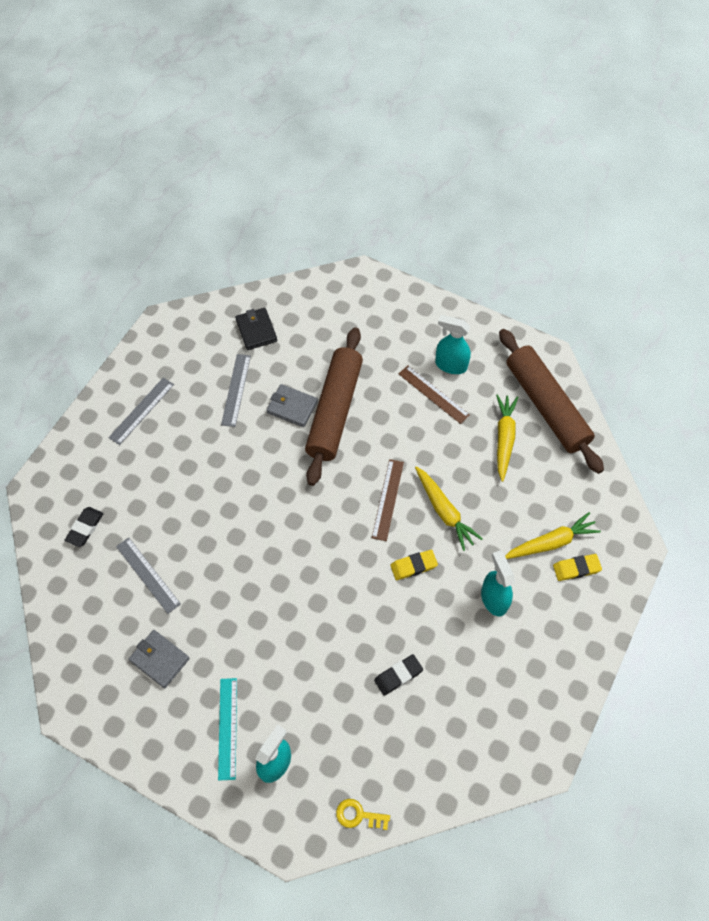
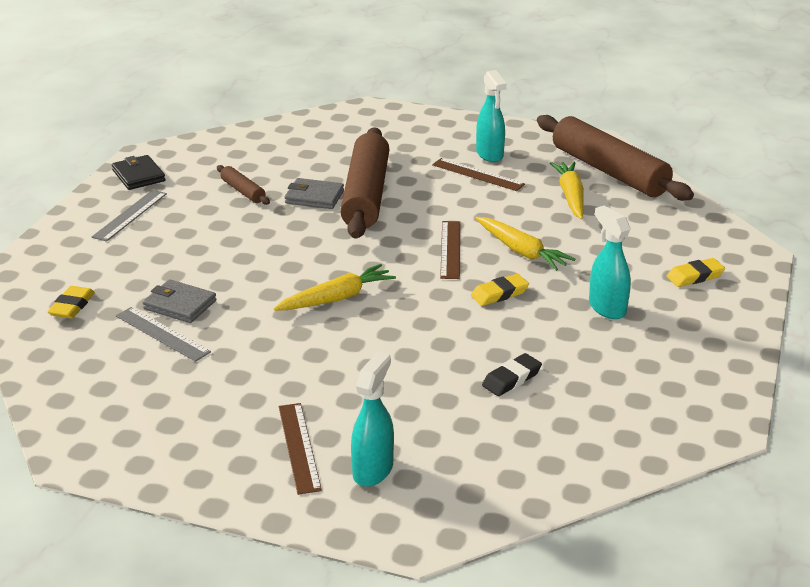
camera: 10 degrees left, 30 degrees down
(85, 528) = (72, 306): black eraser -> yellow eraser
(159, 659) = (192, 400): grey wallet -> grey wallet (180, 305)
(227, 728) = (299, 447): turquoise ruler -> brown ruler
(236, 390) = (243, 191): grey ruler -> brown rolling pin
(256, 330) = (257, 151): black wallet -> black wallet (138, 176)
(358, 815) = (501, 502): yellow key -> none
(450, 365) = (490, 154): turquoise spray bottle -> turquoise spray bottle turned 120 degrees counterclockwise
(551, 542) = (656, 261): yellow carrot -> yellow carrot (337, 298)

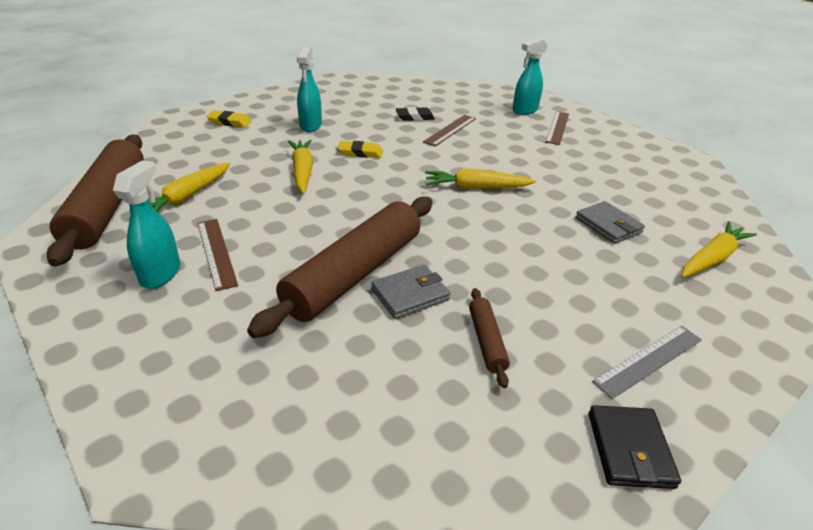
camera: 150 degrees left, 5 degrees up
(72, 306) = (712, 258): yellow eraser -> yellow carrot
(162, 334) = (628, 208): grey ruler -> none
(314, 197) = (410, 294): grey wallet -> grey wallet turned 75 degrees counterclockwise
(450, 249) = (350, 191): brown ruler -> brown ruler (450, 130)

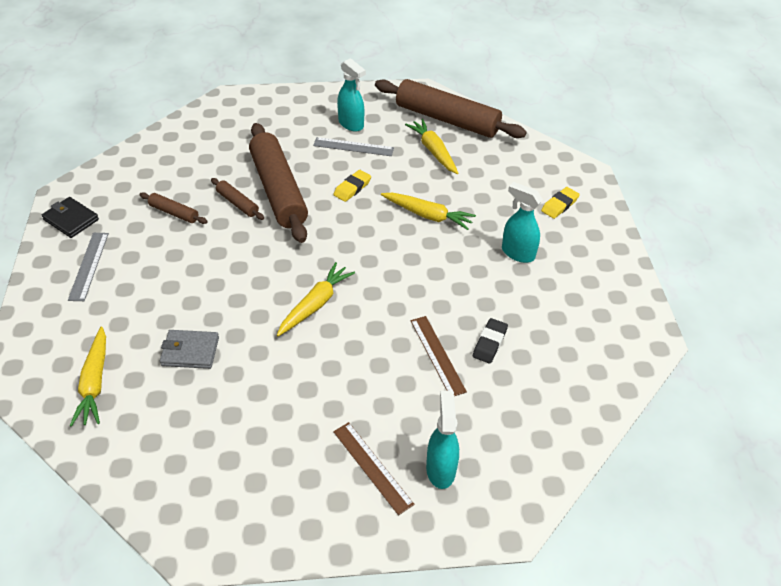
camera: 125 degrees right, 10 degrees up
(216, 252) = (353, 147): brown ruler -> grey ruler
(360, 153) = (435, 262): yellow eraser -> yellow eraser (352, 188)
(410, 294) = (237, 203): grey wallet -> brown rolling pin

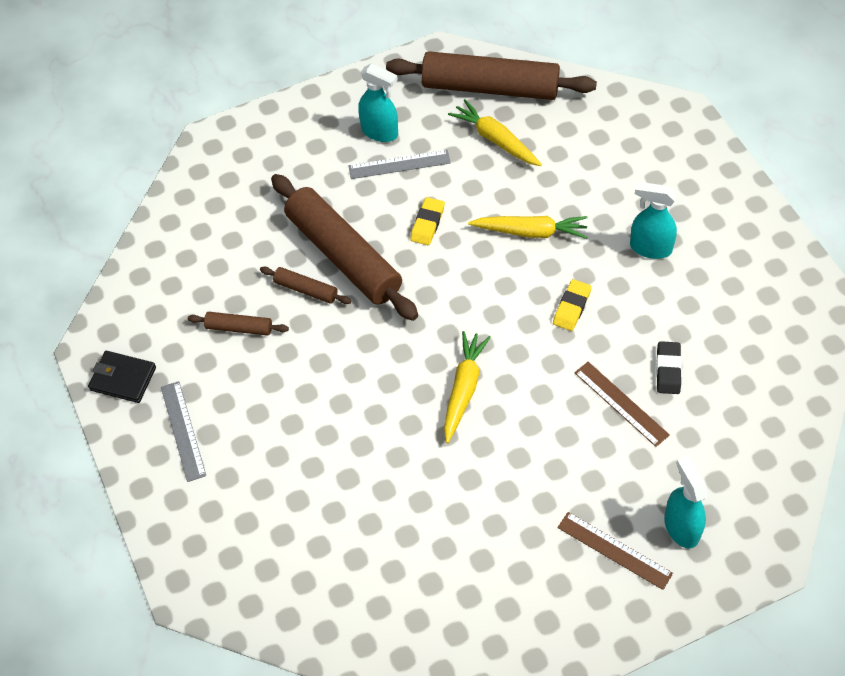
camera: 15 degrees left, 10 degrees up
(95, 383) = (279, 565): yellow carrot -> none
(190, 351) = (360, 493): grey wallet -> none
(559, 205) = (669, 168): yellow eraser -> yellow eraser (572, 307)

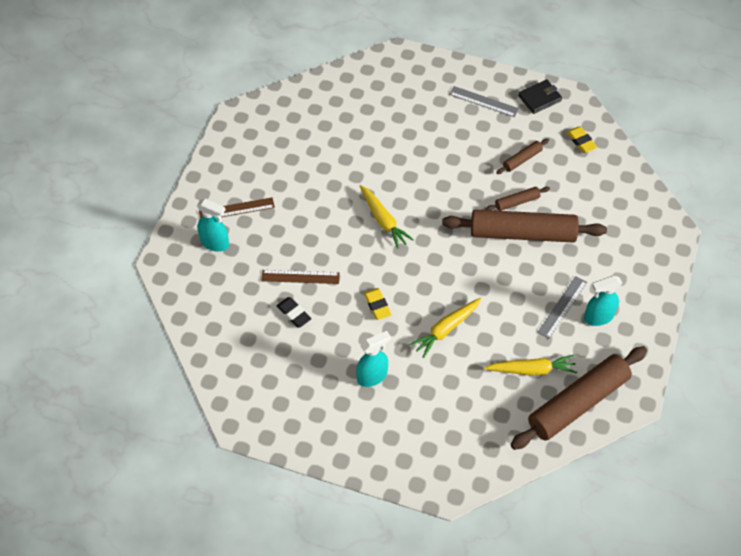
camera: 130 degrees right, 0 degrees up
(427, 223) = (504, 286): yellow eraser -> yellow eraser (581, 141)

